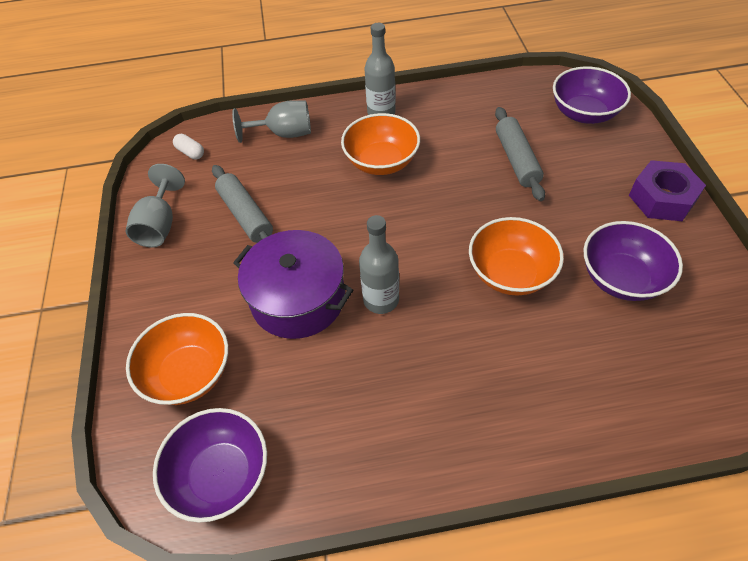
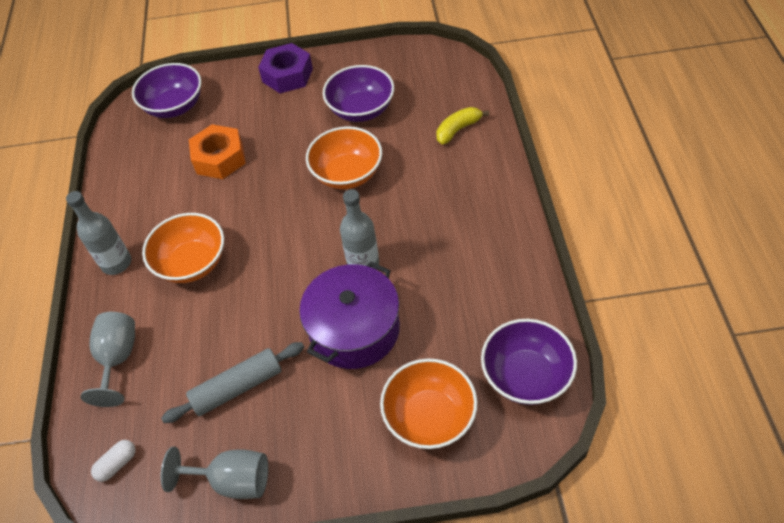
camera: 85 degrees left, 0 degrees up
(516, 160) = (219, 158): grey rolling pin -> orange nut
(610, 394) = (458, 129): none -> yellow banana

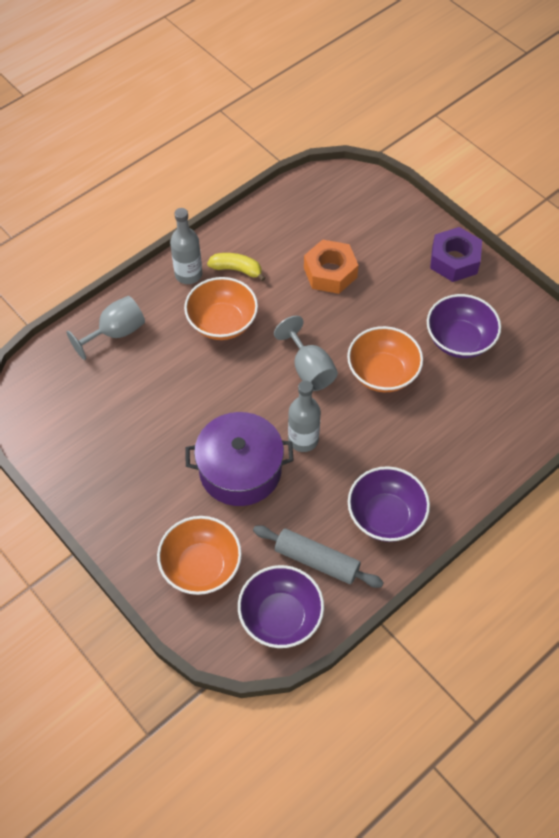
camera: 50 degrees right, 5 degrees up
(117, 464) = (42, 389): white capsule -> none
(174, 106) = (357, 204): purple bowl -> purple bowl (385, 516)
(232, 480) = (74, 467): grey goblet -> grey goblet (309, 369)
(237, 387) = (143, 423): grey rolling pin -> grey rolling pin (317, 561)
(458, 129) = (495, 428): yellow banana -> yellow banana (237, 270)

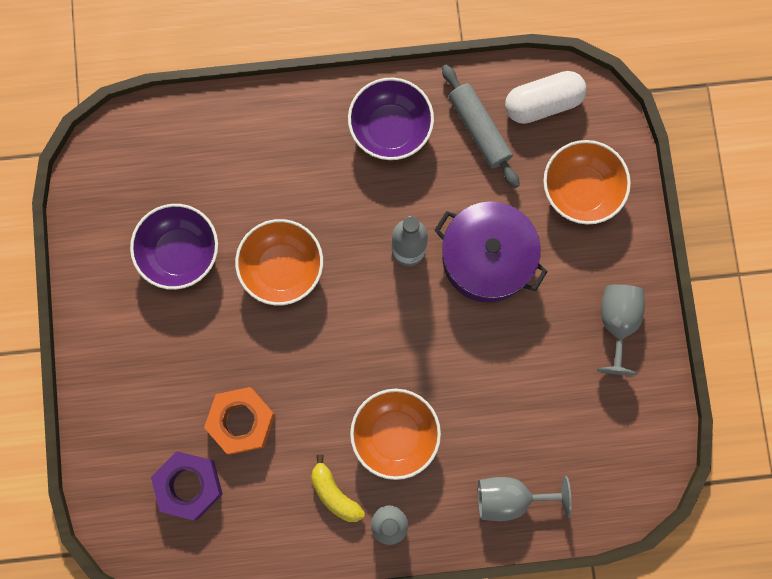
camera: 145 degrees left, 20 degrees up
(280, 617) = (543, 103): purple bowl -> white capsule
(309, 369) = (348, 321): grey goblet -> grey goblet (617, 322)
(454, 260) = (104, 347): purple nut -> purple nut (189, 485)

